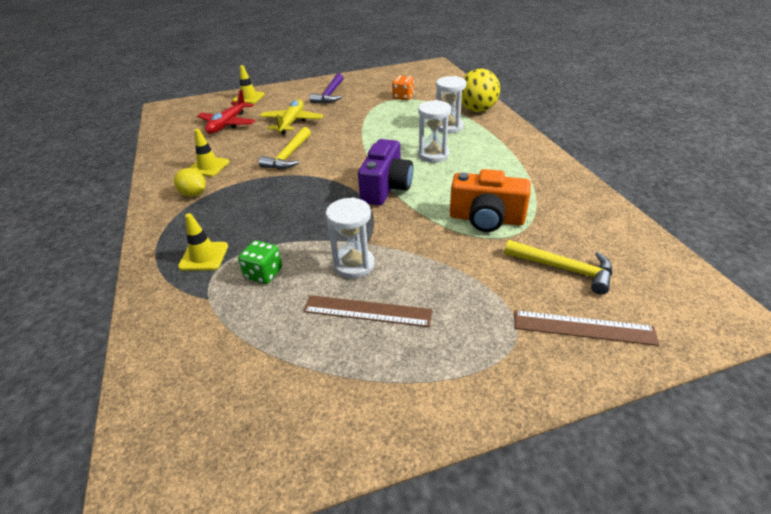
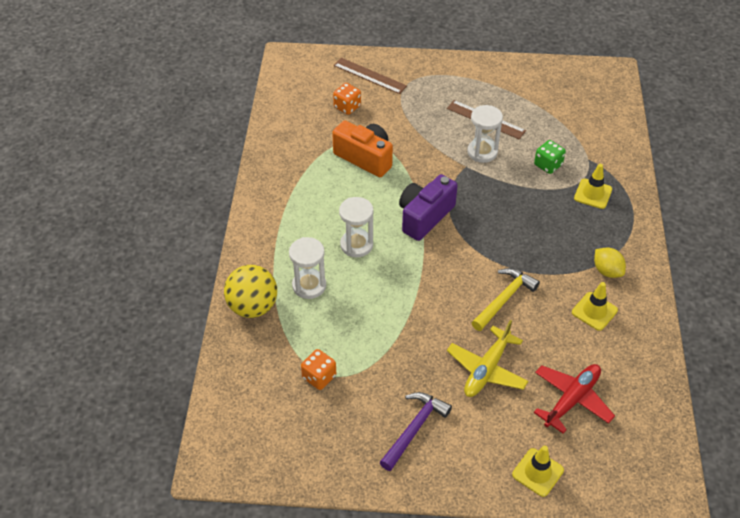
camera: 160 degrees left, 10 degrees up
(564, 269) = (347, 107): yellow hammer -> orange dice

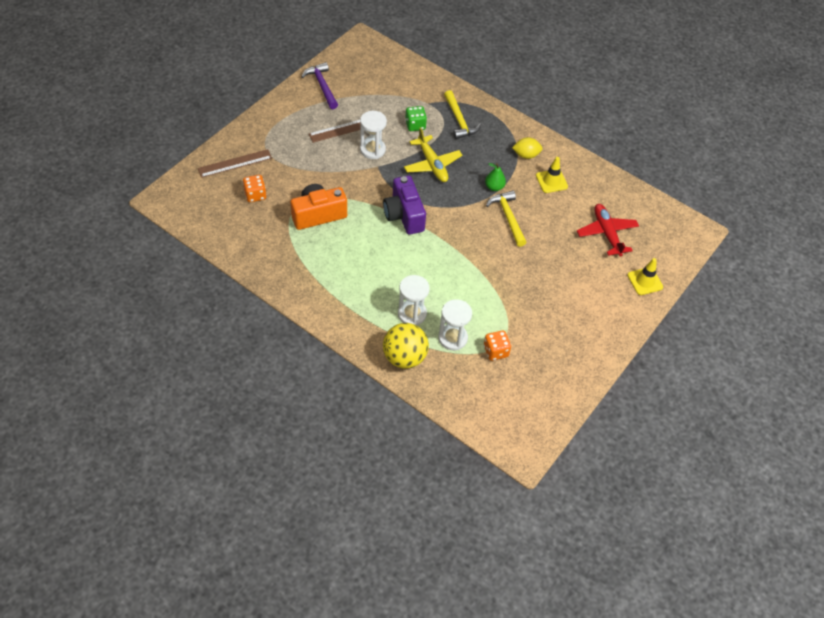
camera: 60 degrees left, 5 degrees up
(356, 245) = (397, 266): white hourglass -> white hourglass (452, 338)
(414, 428) = (573, 323): purple hammer -> purple hammer (322, 86)
(486, 369) = (555, 260): yellow plane -> yellow plane (432, 164)
(533, 267) = (494, 187): none -> green pear
(593, 194) = (459, 120): yellow traffic cone -> yellow hammer

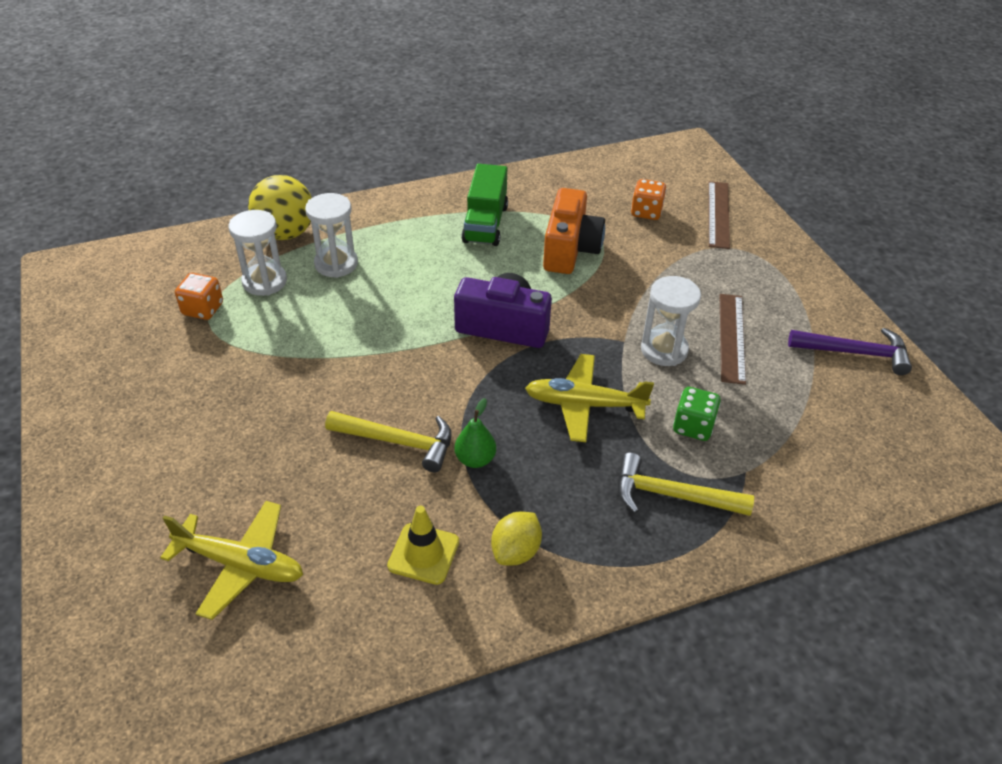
camera: 125 degrees right, 10 degrees down
(322, 263) = (485, 224): none -> green truck
(606, 233) = (241, 564): red plane -> yellow plane
(645, 281) = (101, 554): yellow traffic cone -> none

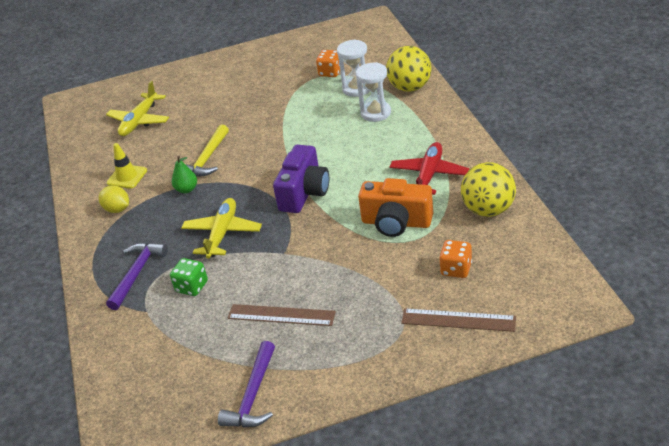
camera: 100 degrees right, 5 degrees down
(485, 224) = (429, 175): green truck -> red plane
(553, 187) = (488, 210): none -> yellow ball
(664, 350) = (271, 274): white hourglass -> none
(671, 495) = (137, 273): yellow hammer -> purple hammer

